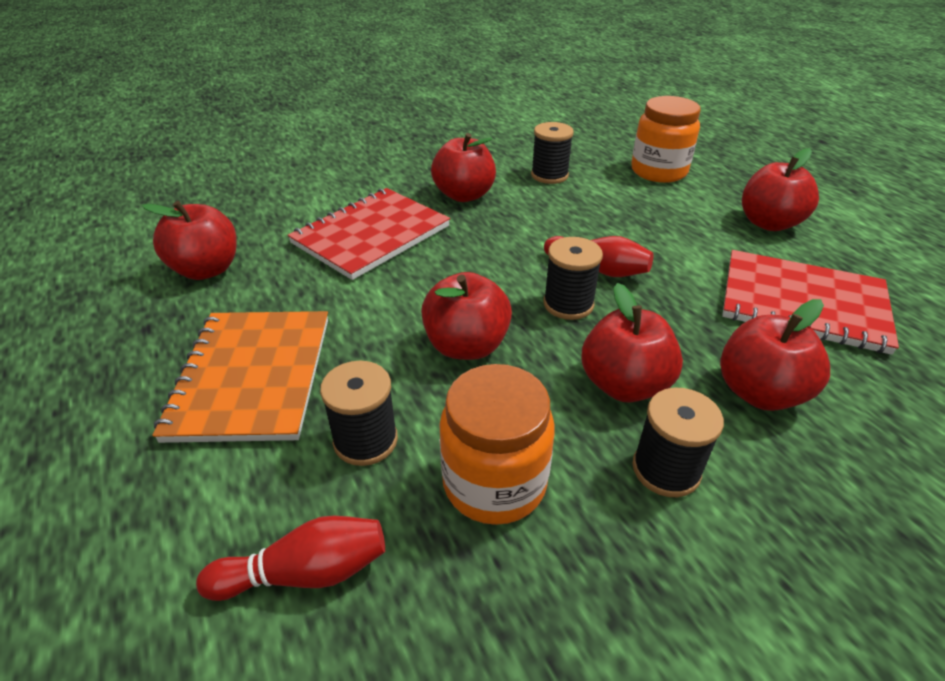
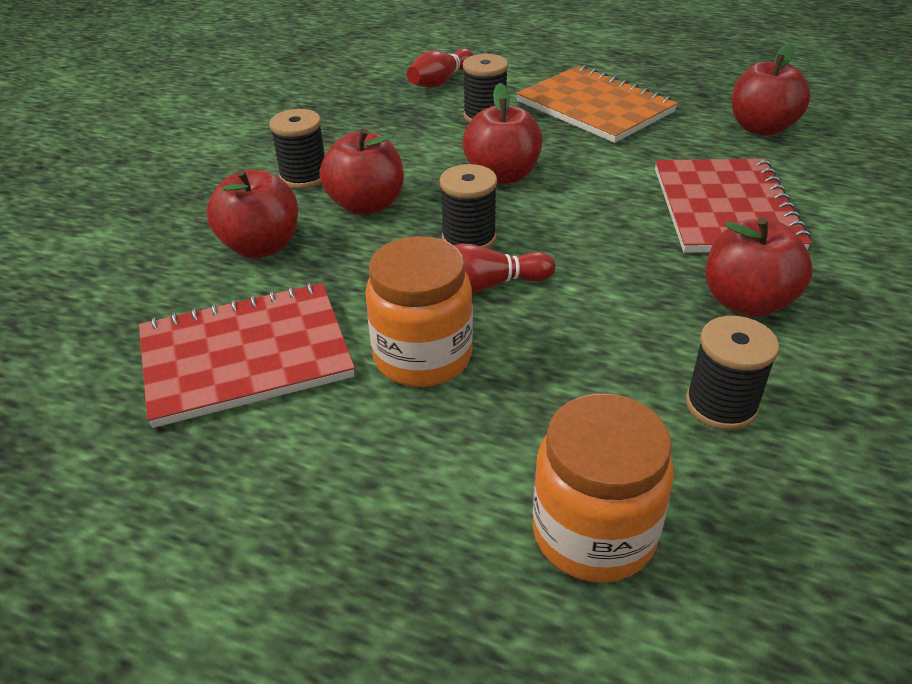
camera: 140 degrees right, 0 degrees up
(494, 482) = (395, 132): orange jar -> orange jar (423, 357)
(768, 223) = (335, 489): red apple -> none

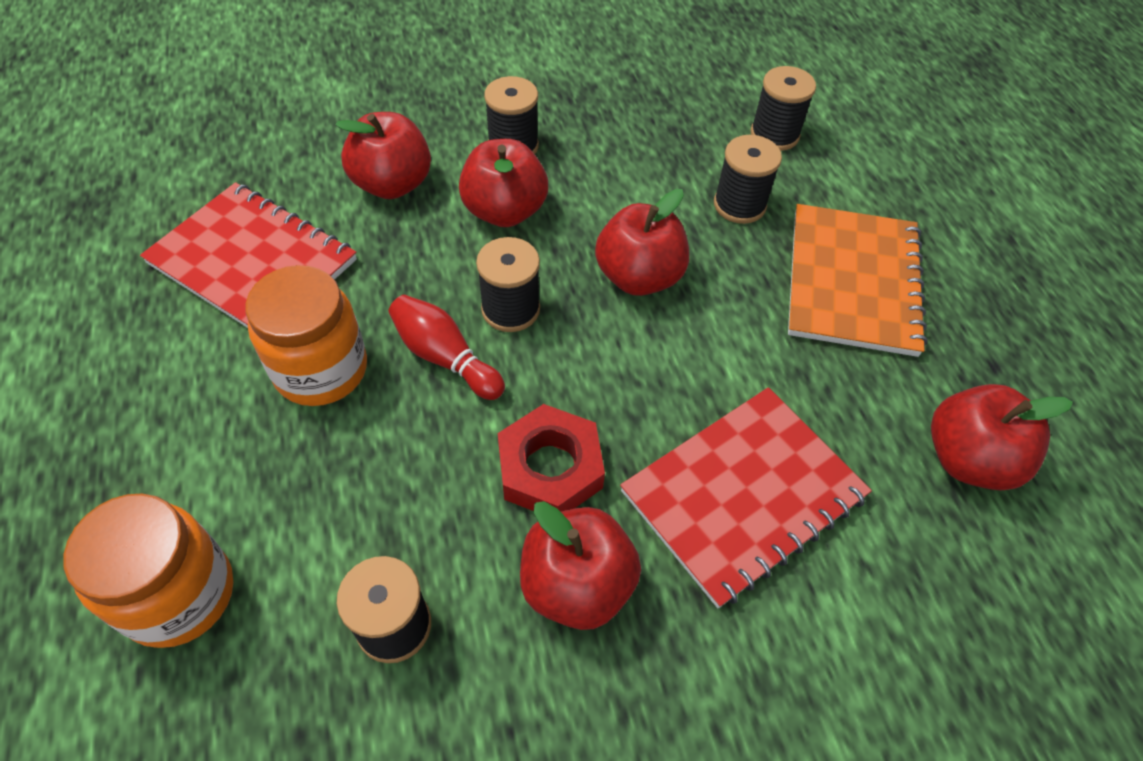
camera: 50 degrees right, 15 degrees up
(440, 81) = (774, 135): red bowling pin -> black spool
(636, 276) = (550, 468): none -> red nut

